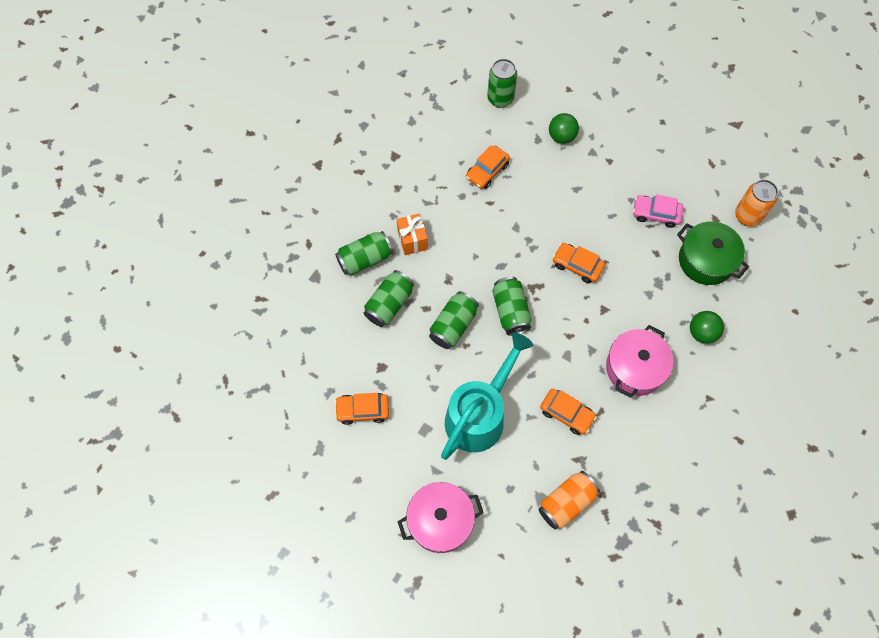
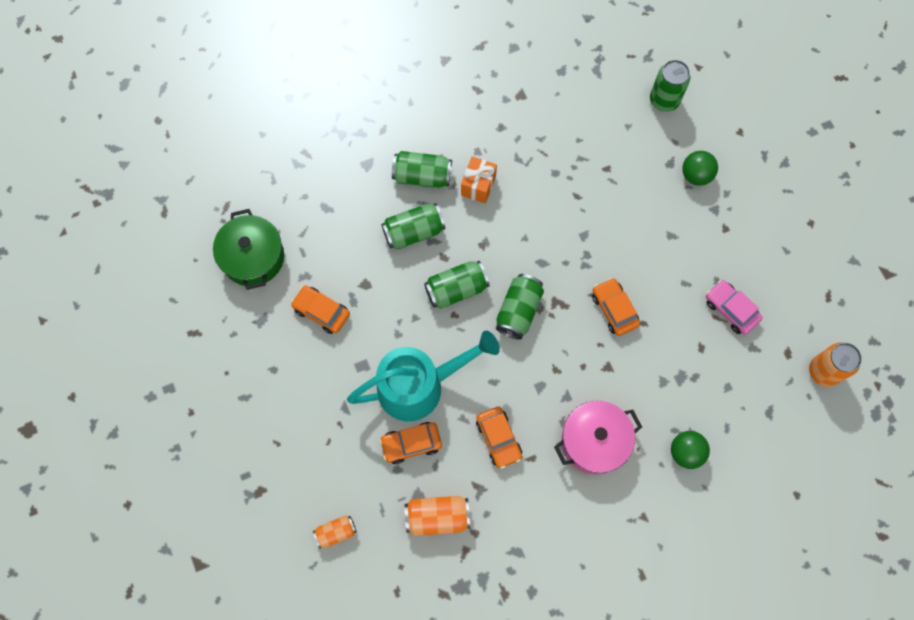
camera: 35 degrees right, 5 degrees up
(440, 521) = (316, 454): pink pot -> none
(487, 171) = (597, 164): orange car -> orange car (411, 444)
(500, 569) = (336, 532): none -> orange can
(706, 260) = (745, 387): green pot -> green pot (253, 257)

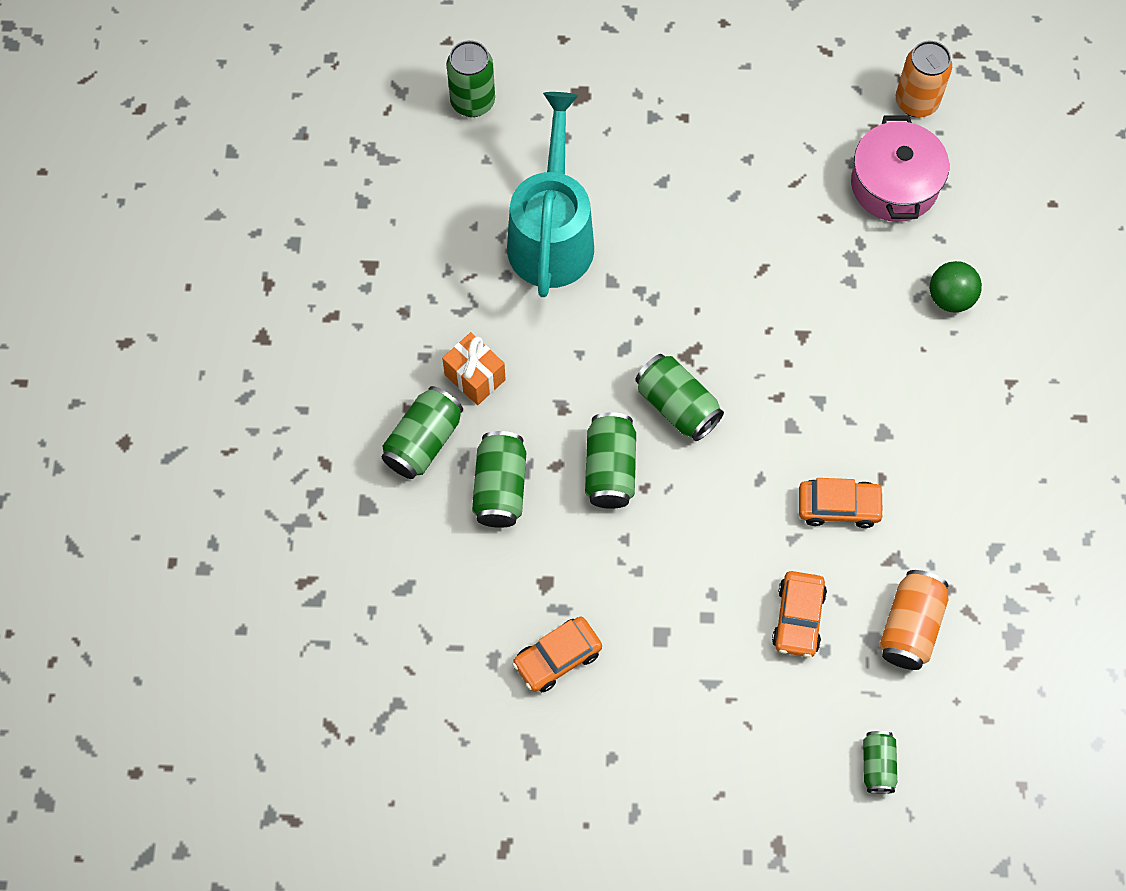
camera: 65 degrees left, 5 degrees down
(253, 257) = (429, 719): green pot -> none
(336, 532) = (877, 765): orange can -> green can
(420, 385) = (723, 572): turquoise watering can -> turquoise watering can (551, 234)
(594, 441) = (891, 394): pink pot -> pink pot (894, 184)
(614, 309) = (729, 292): orange car -> none
(696, 175) = (595, 115): green ball -> none
(731, 310) = (793, 162): pink car -> none

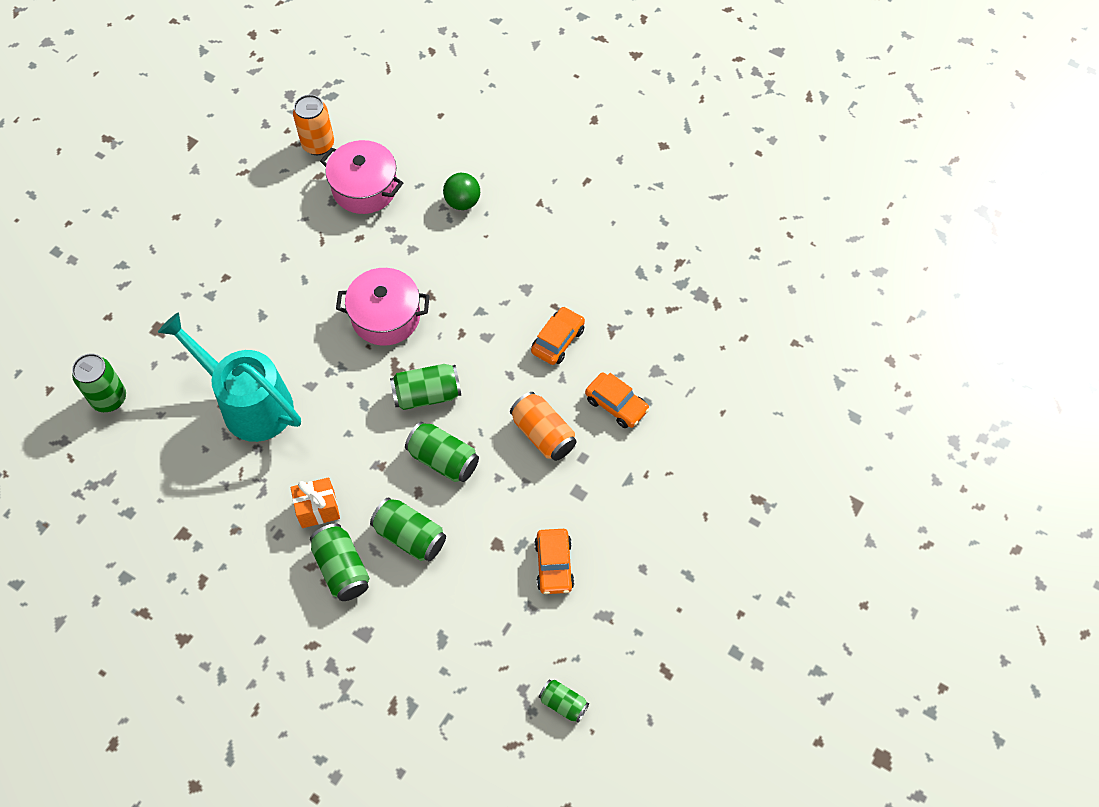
camera: 60 degrees left, 5 degrees down
(745, 306) = (386, 317): none -> pink pot
(877, 765) = (738, 414): green can -> green can (563, 703)
(910, 627) = (661, 345): orange can -> orange can (543, 434)

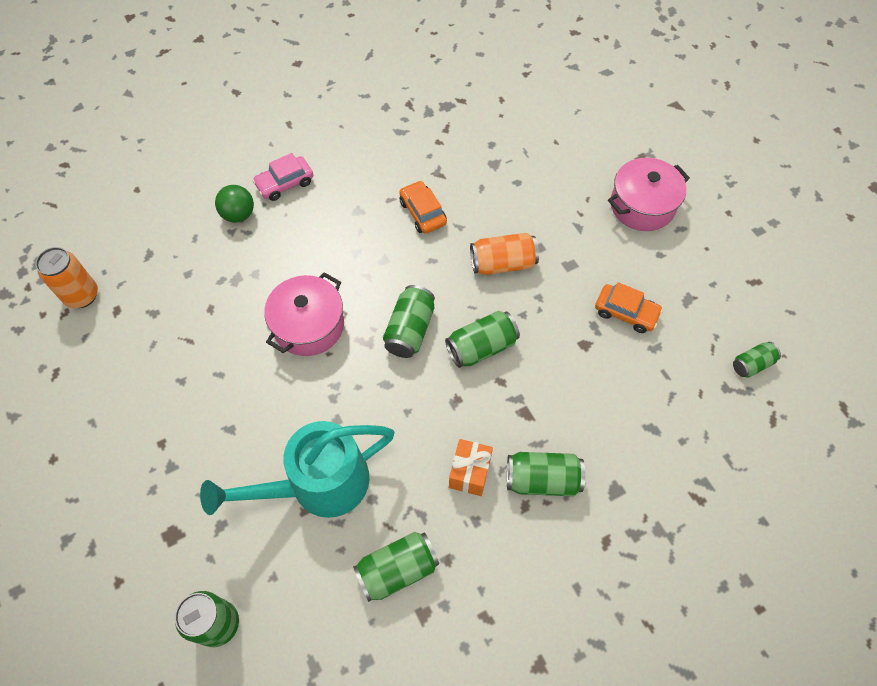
camera: 60 degrees left, 0 degrees up
(365, 188) = (162, 280): pink pot -> pink pot (642, 206)
(410, 536) = (540, 408): green can -> green can (397, 569)
(518, 216) = (285, 183): none -> pink car
(616, 405) = (507, 202): orange car -> none

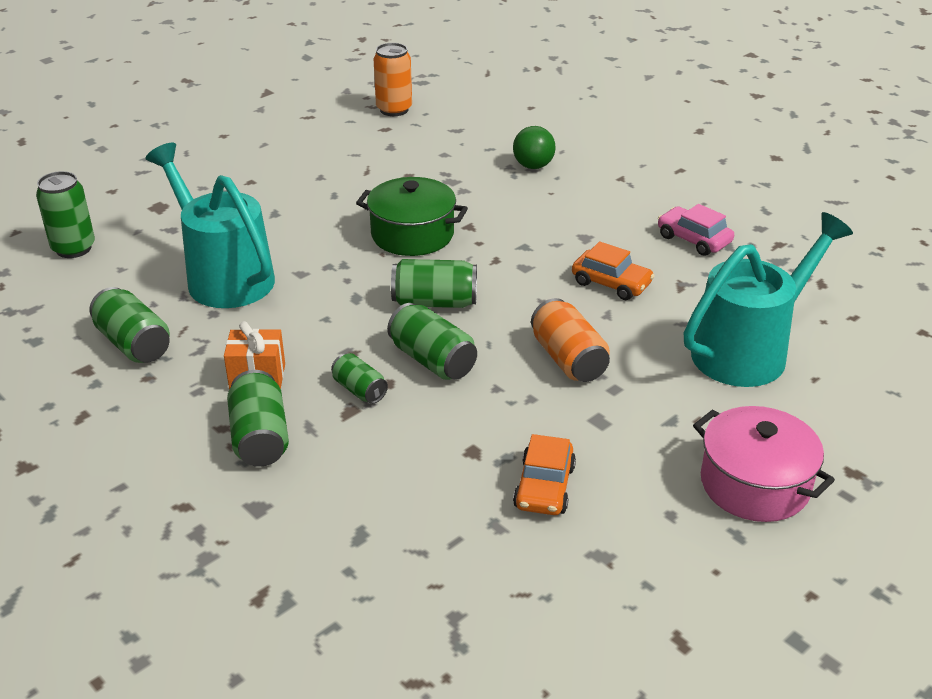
camera: 75 degrees right, 25 degrees down
(285, 183) = (593, 184): pink car -> pink car (694, 239)
(309, 325) = (412, 234): pink pot -> green pot
(423, 212) = (611, 283): orange car -> orange car turned 75 degrees clockwise
(519, 163) = (749, 350): none -> turquoise watering can
(752, 364) = (510, 647): green can -> green can (359, 390)

